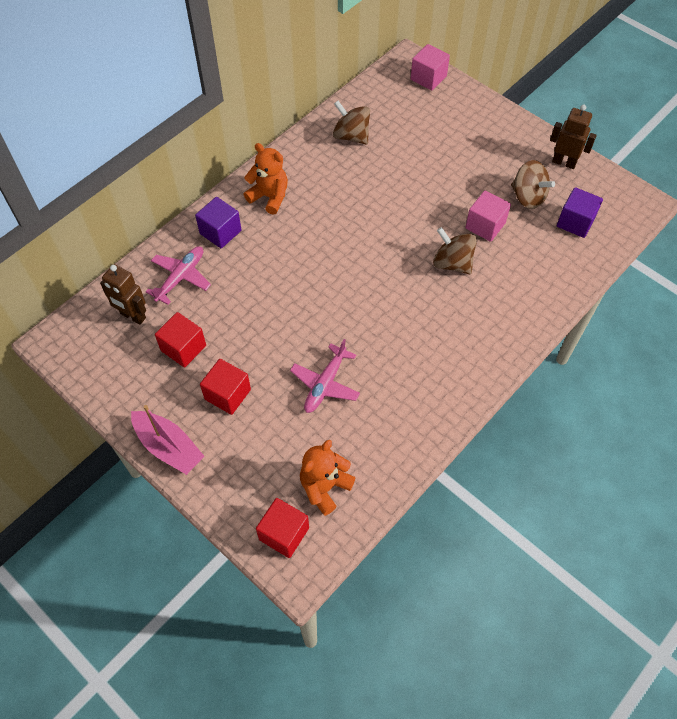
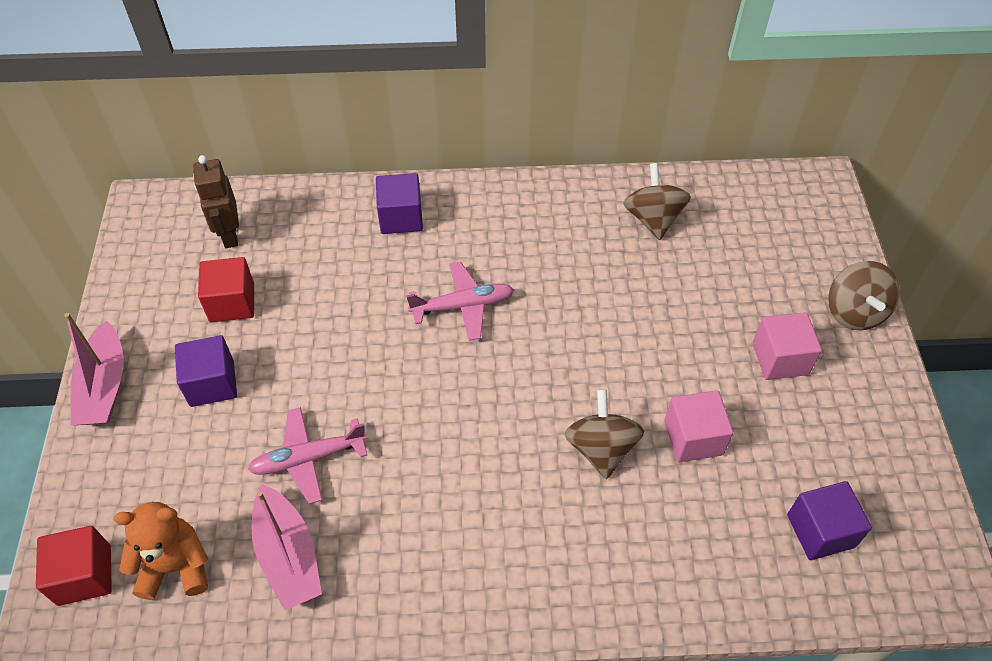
camera: 45 degrees right, 5 degrees down
(180, 277) = (312, 233): pink plane -> pink plane (462, 306)
(227, 394) = (212, 383): red cube -> purple cube
(269, 197) = (490, 219): orange teddy bear -> none
(371, 432) = (288, 555): none -> pink boat
(428, 78) = (823, 218): pink cube -> pink cube (780, 359)
(528, 197) = (790, 448): brown spinning top -> brown spinning top (854, 312)
(564, 162) = (892, 444): brown robot -> none

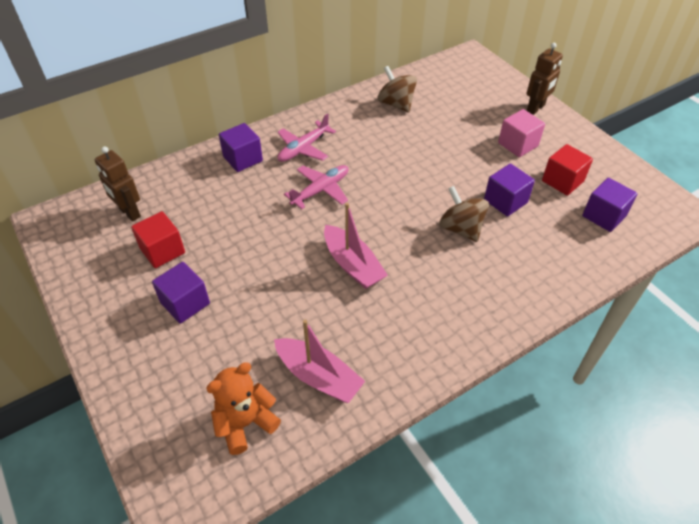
camera: 30 degrees left, 5 degrees down
(84, 575) = (180, 463): red cube -> red cube (562, 181)
(104, 386) = (103, 341): pink boat -> pink boat (352, 265)
(309, 458) = (288, 315): pink plane -> pink plane (303, 148)
(693, 438) = (505, 201): pink cube -> purple cube
(854, 312) = (536, 108): brown spinning top -> brown robot

